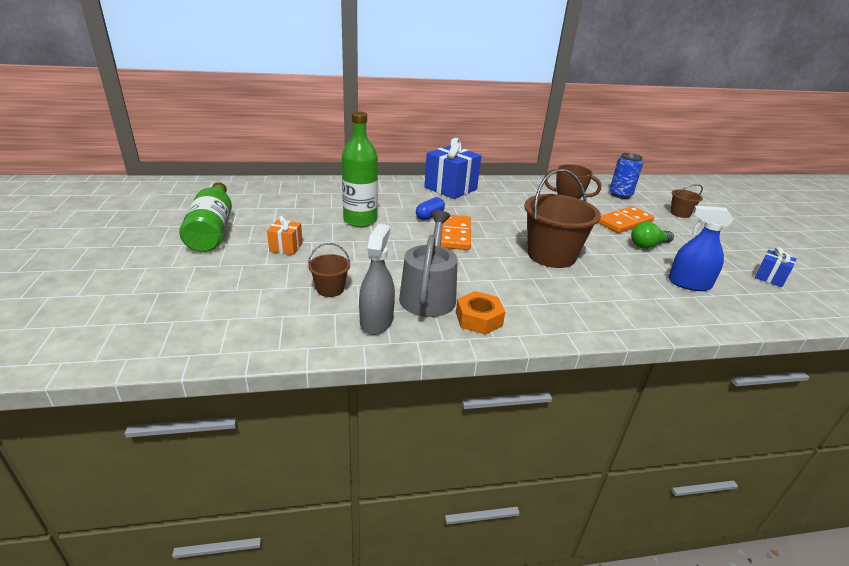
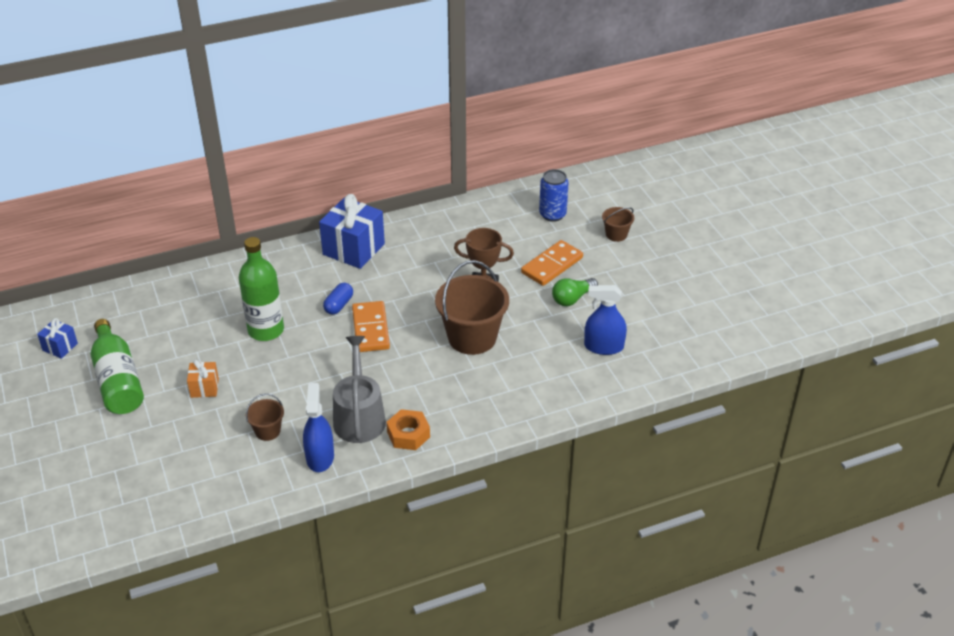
camera: 10 degrees left, 10 degrees up
(376, 321) = (320, 457): grey spray bottle -> blue spray bottle
(770, 278) = (685, 320): blue gift -> blue gift (60, 347)

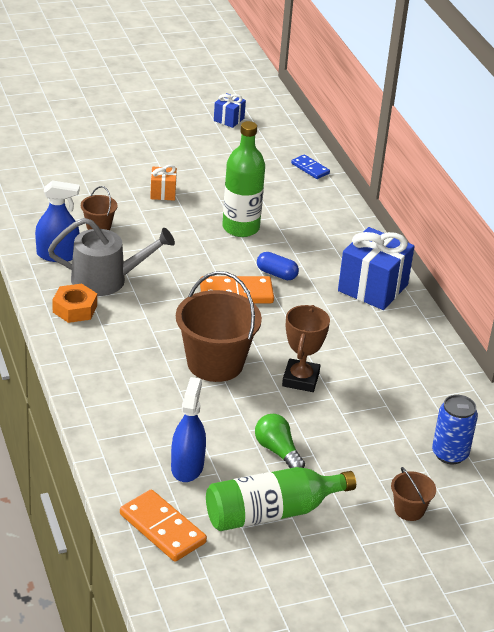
camera: 90 degrees right, 5 degrees down
(118, 380) = (180, 149): green bottle -> green bottle (272, 512)
(161, 287) = (310, 168): none -> blue domino
(552, 265) = (343, 441): orange domino -> orange domino (162, 528)

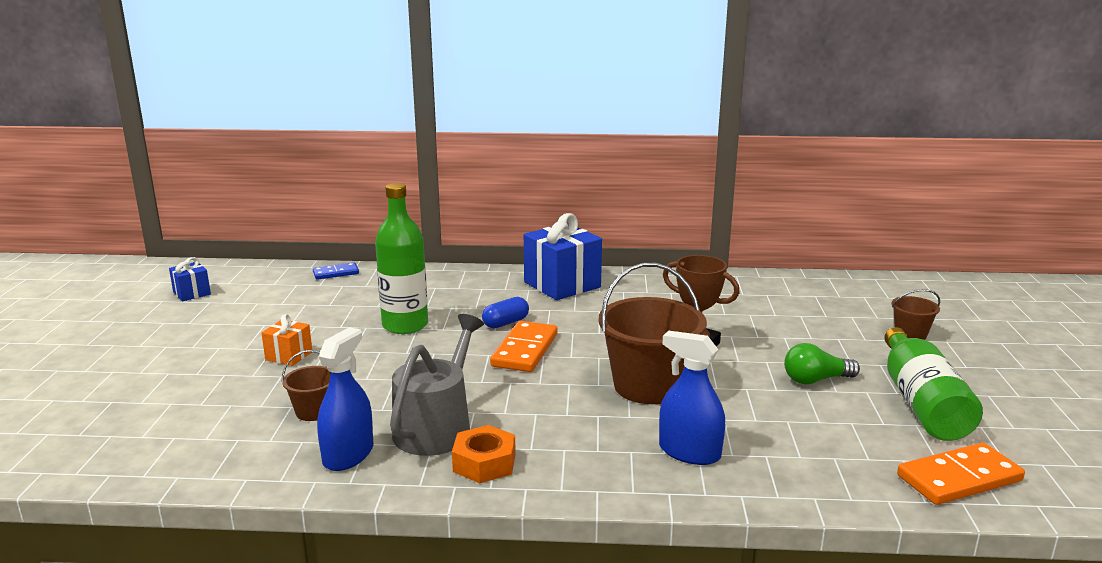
camera: 65 degrees left, 15 degrees down
(187, 467) = (840, 439): blue spray bottle -> blue spray bottle (689, 452)
(450, 454) = (828, 302): blue can -> none

